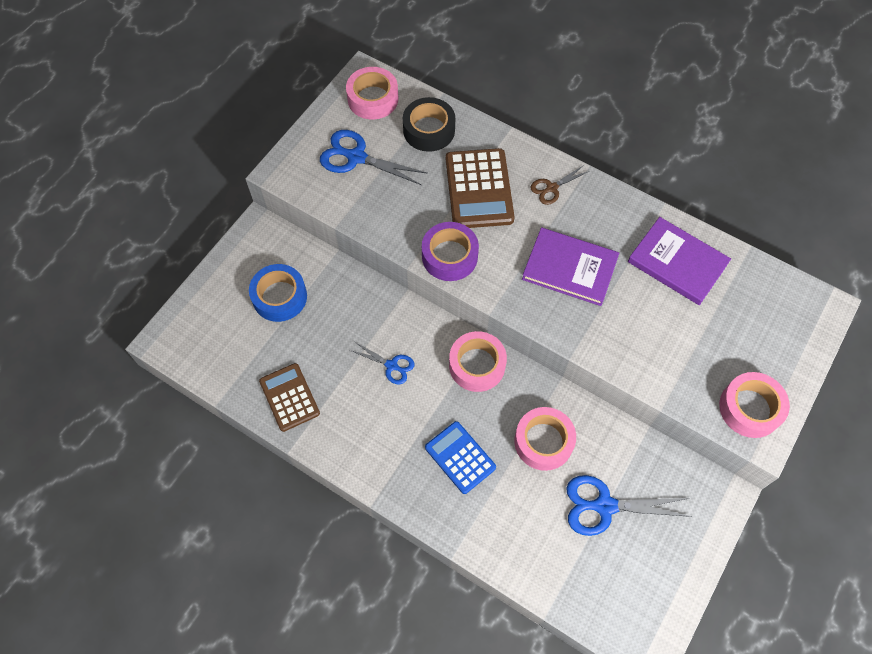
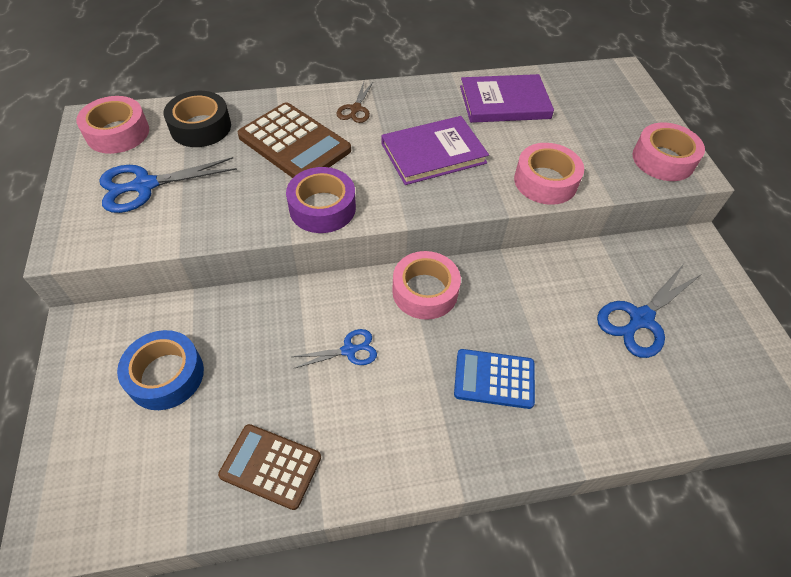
camera: 45 degrees left, 10 degrees down
(543, 441) = (543, 308): pink tape -> pink tape (545, 181)

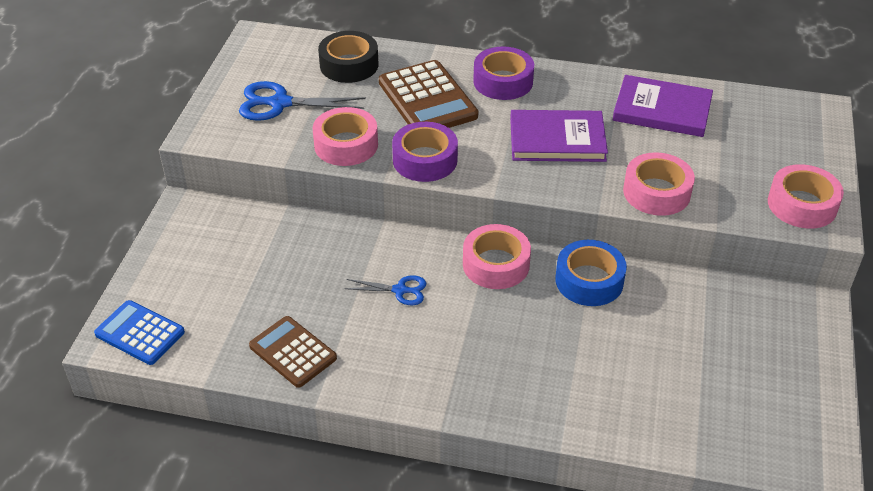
camera: 25 degrees right, 10 degrees down
(118, 133) = (275, 53): pink tape -> pink tape (346, 145)
(166, 375) = (238, 262): blue tape -> blue tape (589, 280)
(356, 109) = (503, 81): brown scissors -> purple tape
(494, 379) = (520, 352): blue calculator -> blue calculator (140, 333)
(640, 319) = (701, 350): blue scissors -> none

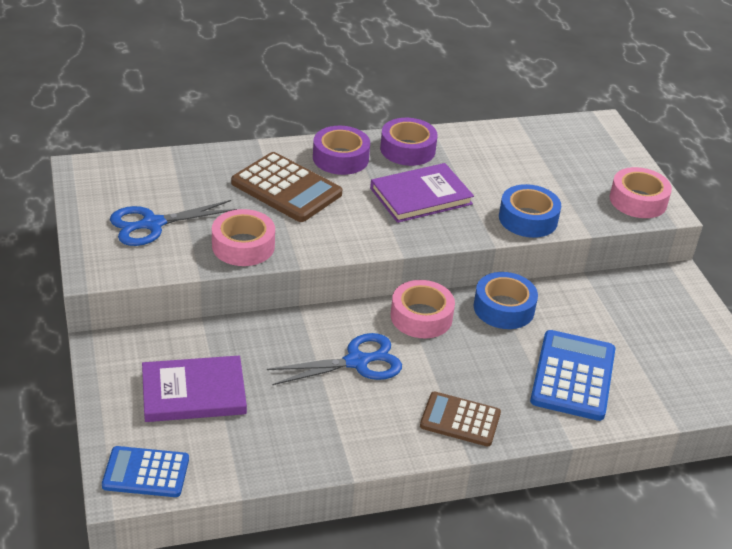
camera: 30 degrees left, 5 degrees down
(293, 352) = (301, 443): brown calculator -> brown calculator (460, 420)
(349, 65) = (192, 174): black tape -> none
(400, 290) = (356, 362): blue scissors -> blue scissors, size x1.72
(425, 160) = (323, 241): purple tape -> purple tape (407, 149)
(614, 375) = (573, 376): none -> blue calculator
(656, 192) = (528, 219): pink tape -> blue tape
(662, 110) = (485, 151): purple book -> purple book (193, 392)

